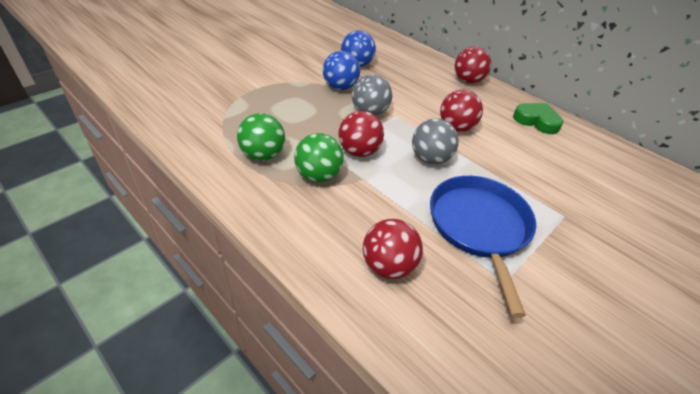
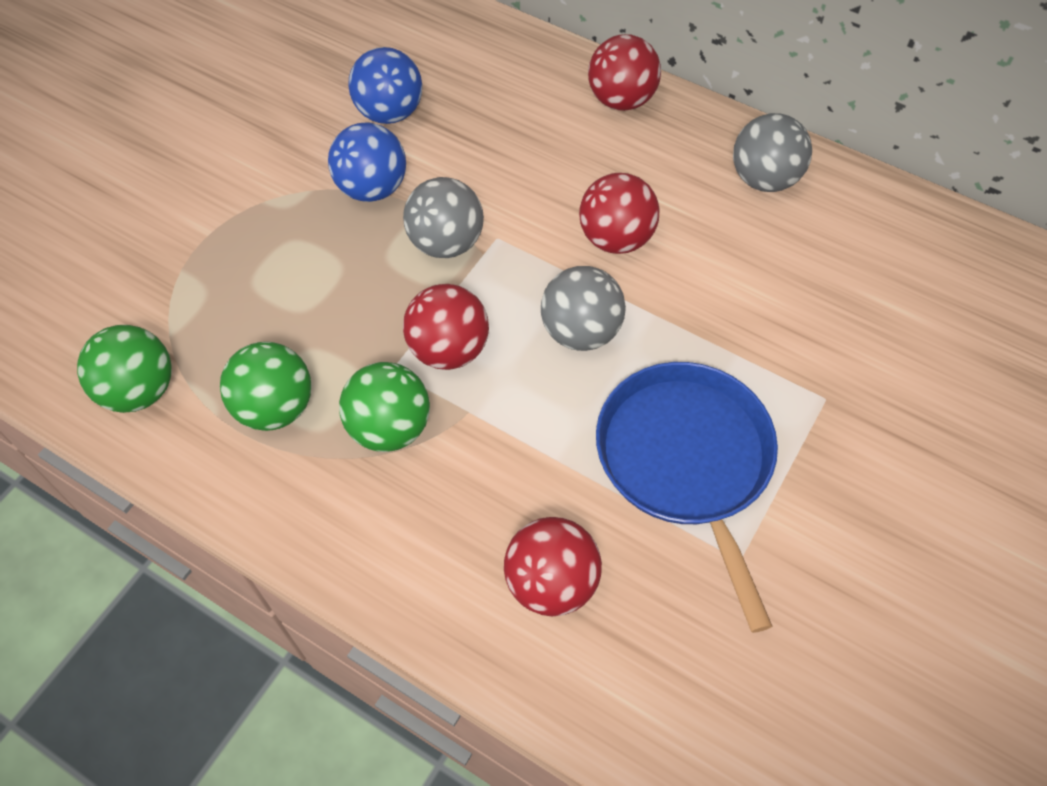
camera: 10 degrees left, 15 degrees up
(199, 134) = (139, 390): none -> green ball
(536, 121) = (764, 179): green heart -> grey ball

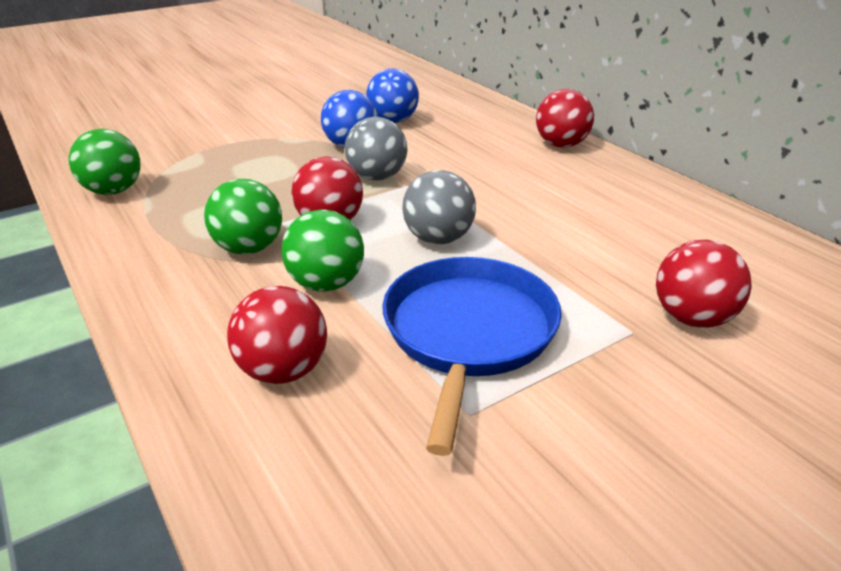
camera: 25 degrees right, 25 degrees down
(275, 407) = (185, 219): green ball -> green ball (326, 284)
(616, 238) = (505, 202): red ball -> red ball (692, 318)
(764, 179) = (653, 200): grey ball -> none

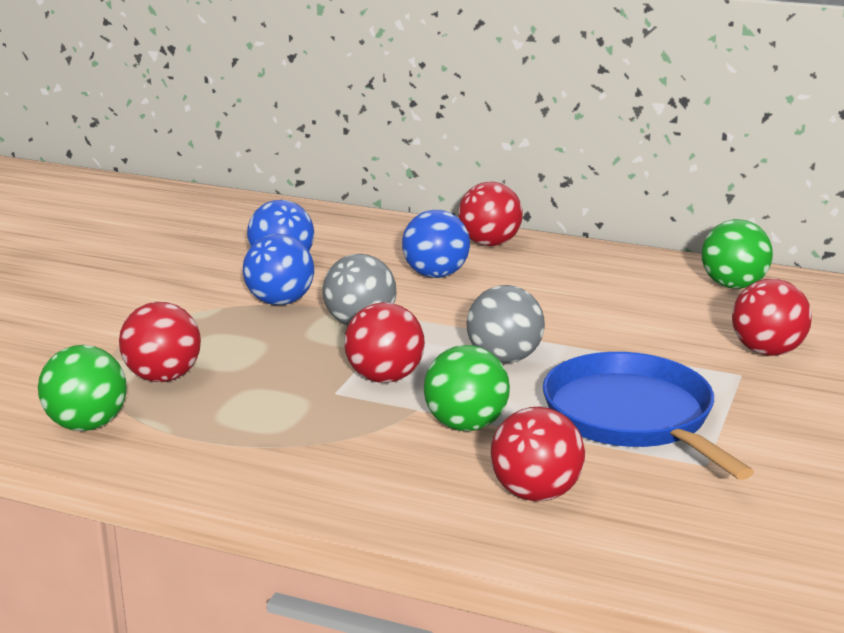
camera: 35 degrees left, 10 degrees down
(203, 174) = (163, 377): none -> red ball
(249, 248) = (344, 424): green ball -> green ball (733, 285)
(485, 157) = (435, 275): none -> blue ball

